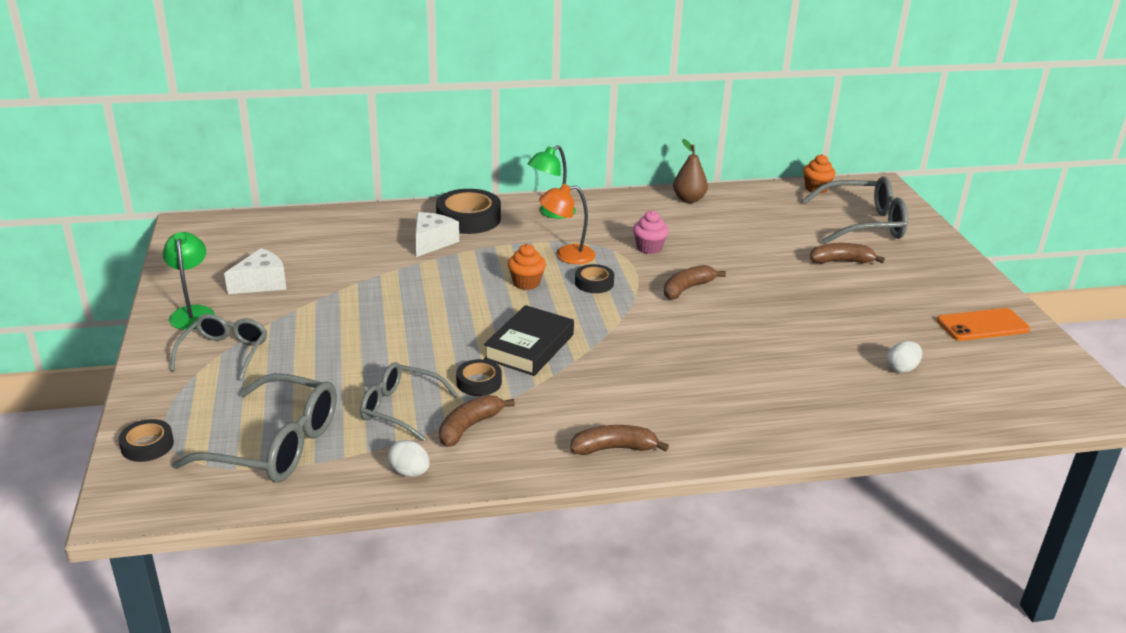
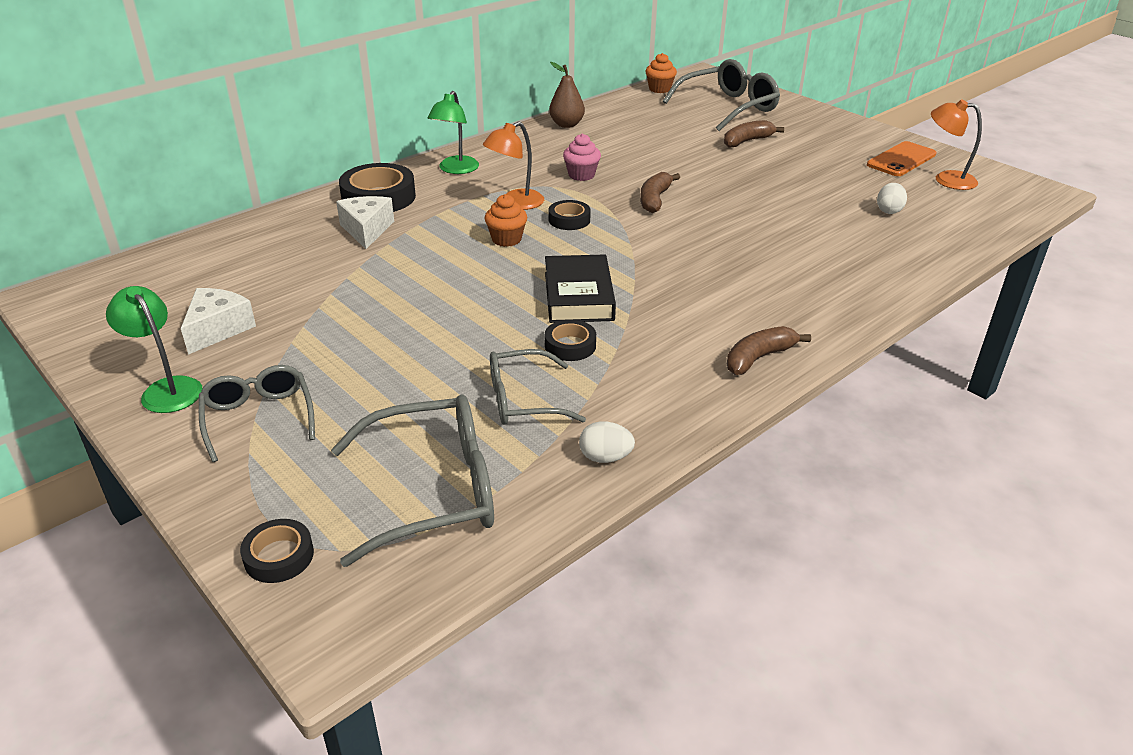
camera: 30 degrees left, 5 degrees up
(469, 427) = (610, 390): brown banana -> none
(1007, 359) = (946, 179): none -> orange lamp

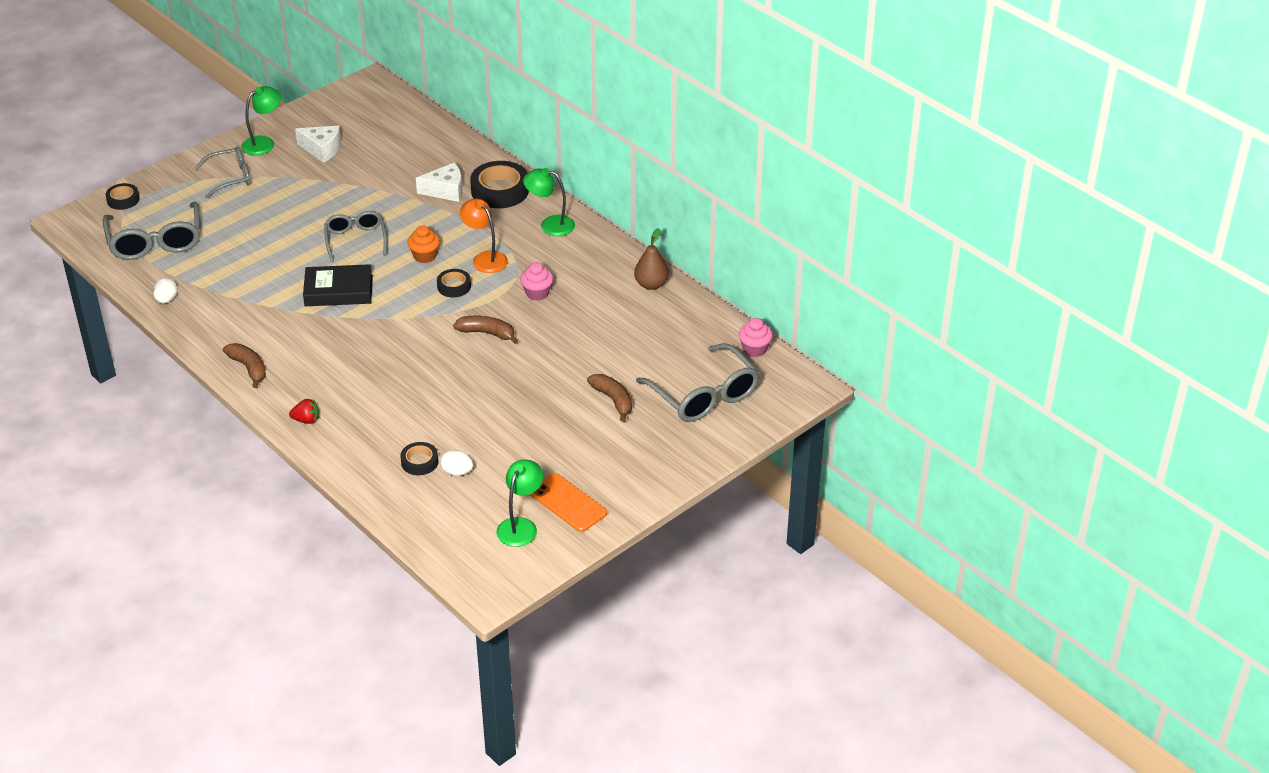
camera: 90 degrees right, 5 degrees up
(524, 400) = (225, 269): grey glasses -> grey glasses (356, 240)
(570, 345) = (278, 287): black tape -> black tape (419, 462)
(659, 89) = (754, 349): orange cupcake -> pink cupcake
(847, 305) = (306, 420): none -> red strawberry
(946, 179) = (520, 526): orange lamp -> green lamp

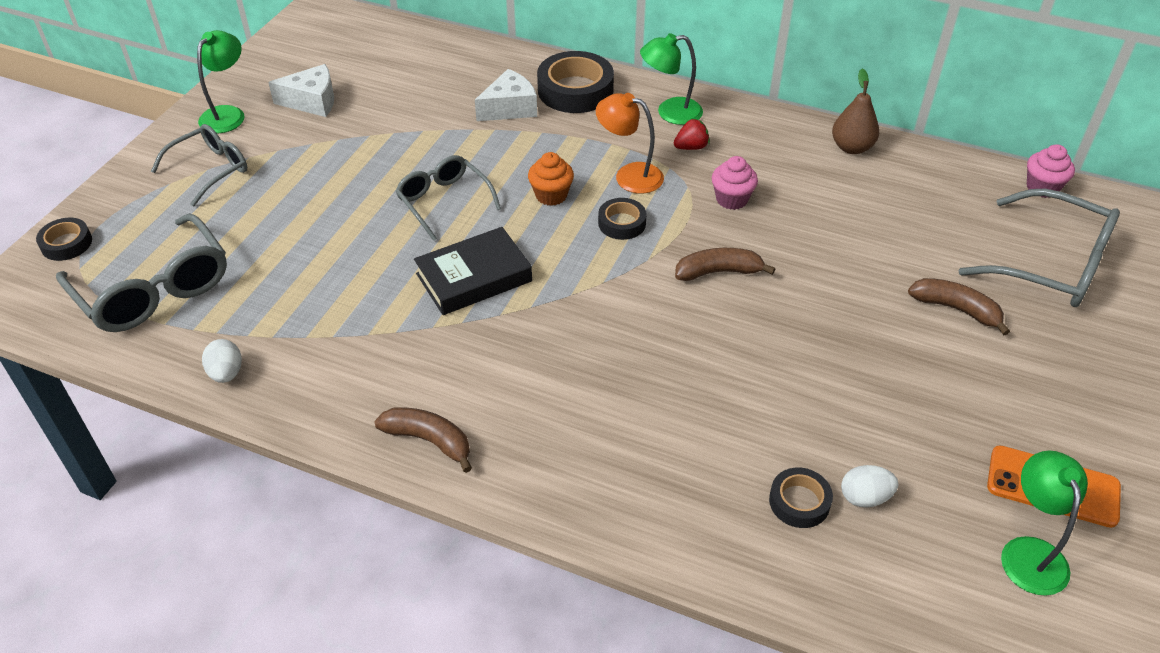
camera: 25 degrees left, 5 degrees up
(306, 420) = (580, 496): red strawberry -> red strawberry (691, 147)

